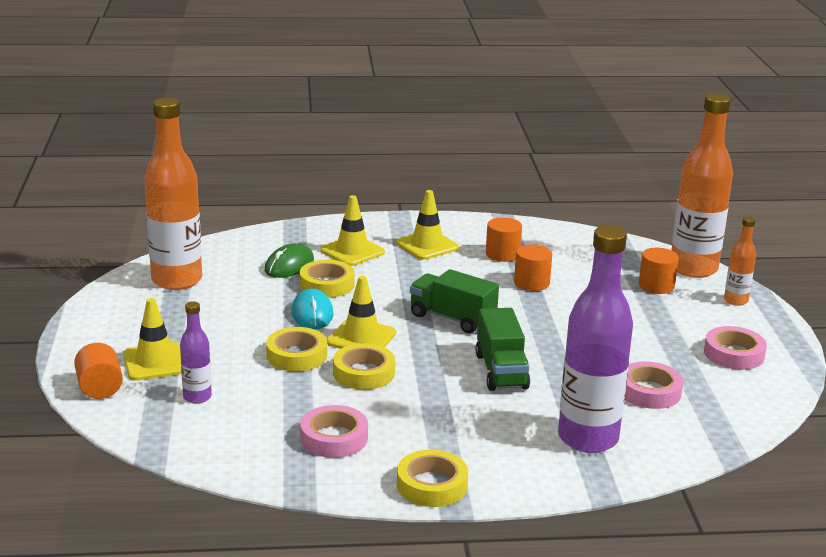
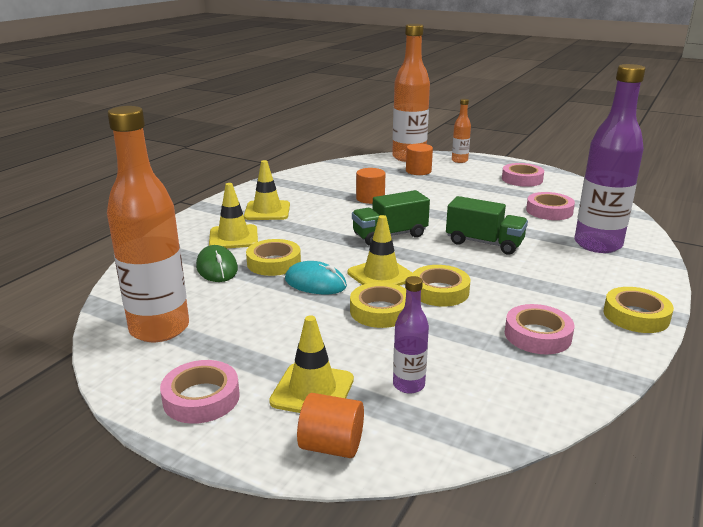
camera: 55 degrees left, 0 degrees up
(110, 327) = (201, 398): none -> pink tape
(502, 254) = (317, 194): orange cylinder -> none

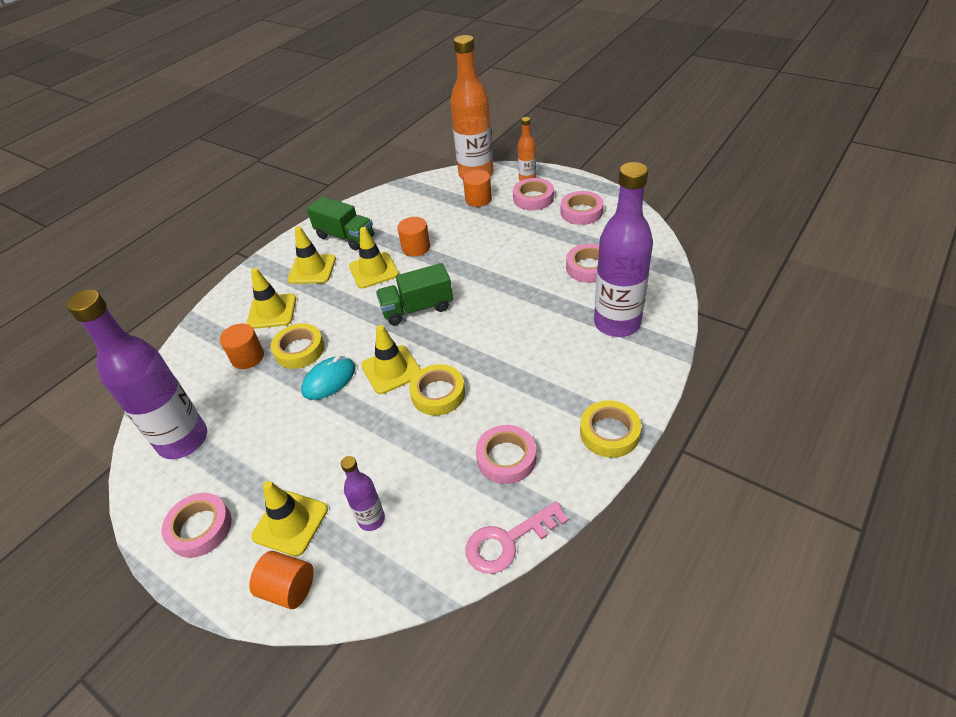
camera: 10 degrees right, 20 degrees up
(159, 329) = (183, 440): orange bottle -> purple bottle
(217, 268) = (247, 357): green mouse -> orange cylinder
(315, 283) = (329, 380): turquoise mouse -> turquoise mouse turned 75 degrees counterclockwise
(333, 212) = (373, 270): none -> yellow traffic cone
(380, 311) = (376, 420): yellow tape -> none
(471, 171) = (533, 198): none -> pink tape
(484, 243) = (504, 320): green truck -> green truck (345, 237)
(575, 398) = (508, 541): none -> pink key

